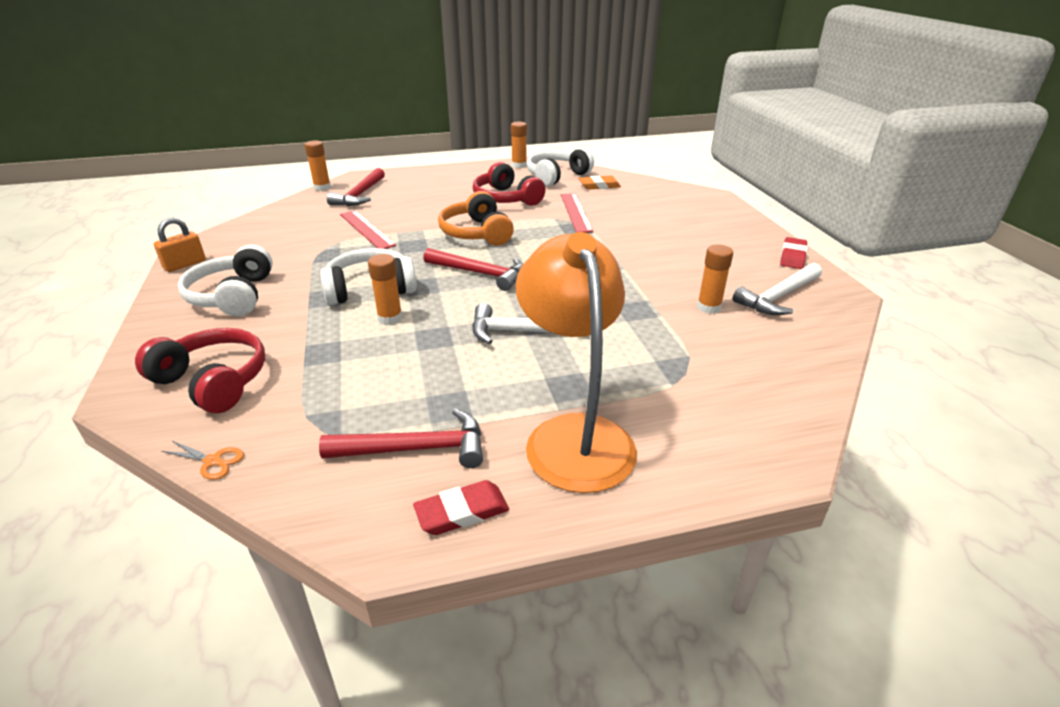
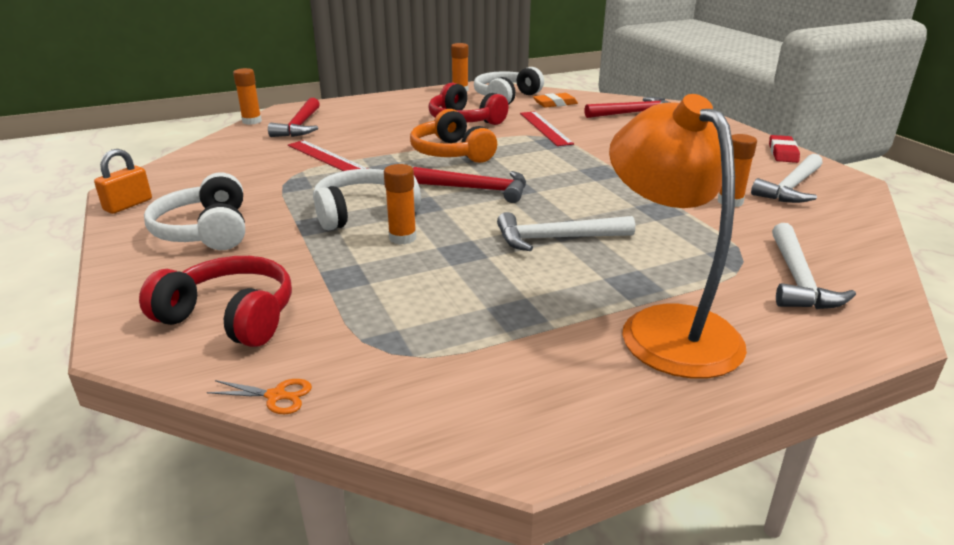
camera: 10 degrees left, 5 degrees down
(416, 448) = (505, 357): red hammer -> red hammer (633, 113)
(462, 512) = (591, 411): red eraser -> none
(727, 399) = (798, 279): none -> white hammer

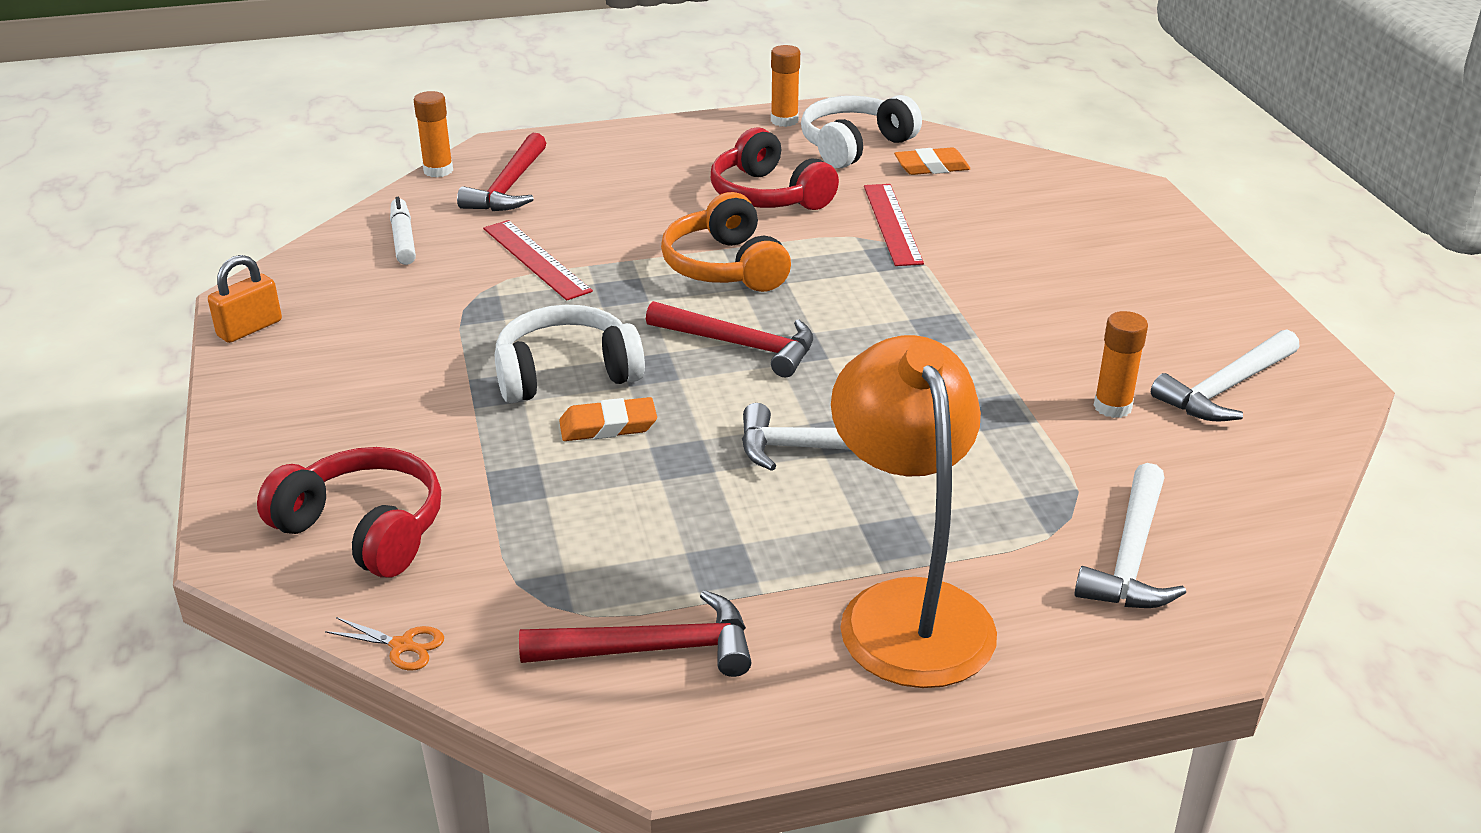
camera: 10 degrees right, 5 degrees up
(206, 231) = (348, 386): white headphones -> none
(234, 153) = (403, 239): none -> white marker
(402, 238) = (608, 426): orange glue stick -> orange eraser
(633, 113) = (1054, 200): red hammer -> red hammer (651, 649)
(783, 152) = (1258, 313): red eraser -> none

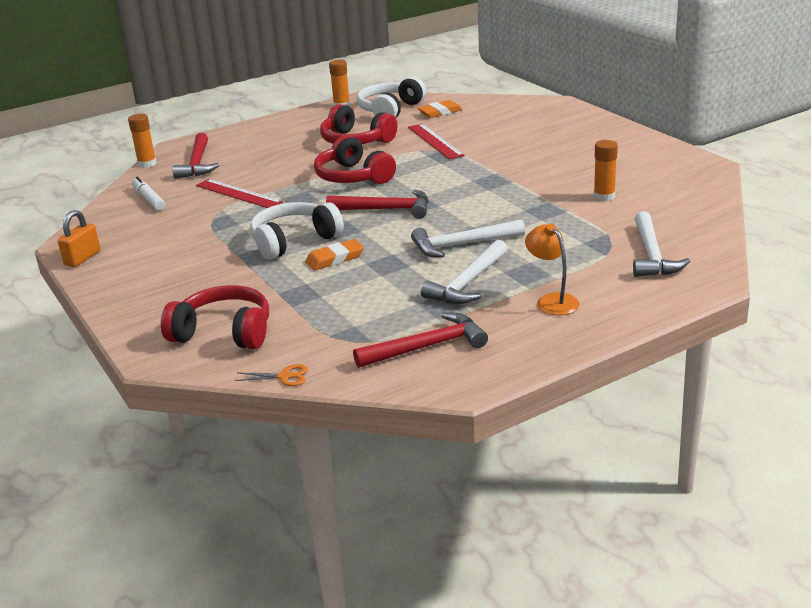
camera: 15 degrees left, 5 degrees down
(725, 267) = (353, 177): orange headphones -> red headphones
(907, 609) = (552, 300): orange lamp -> orange lamp, size x0.49
(1226, 388) = (656, 178): white hammer -> white hammer (468, 283)

